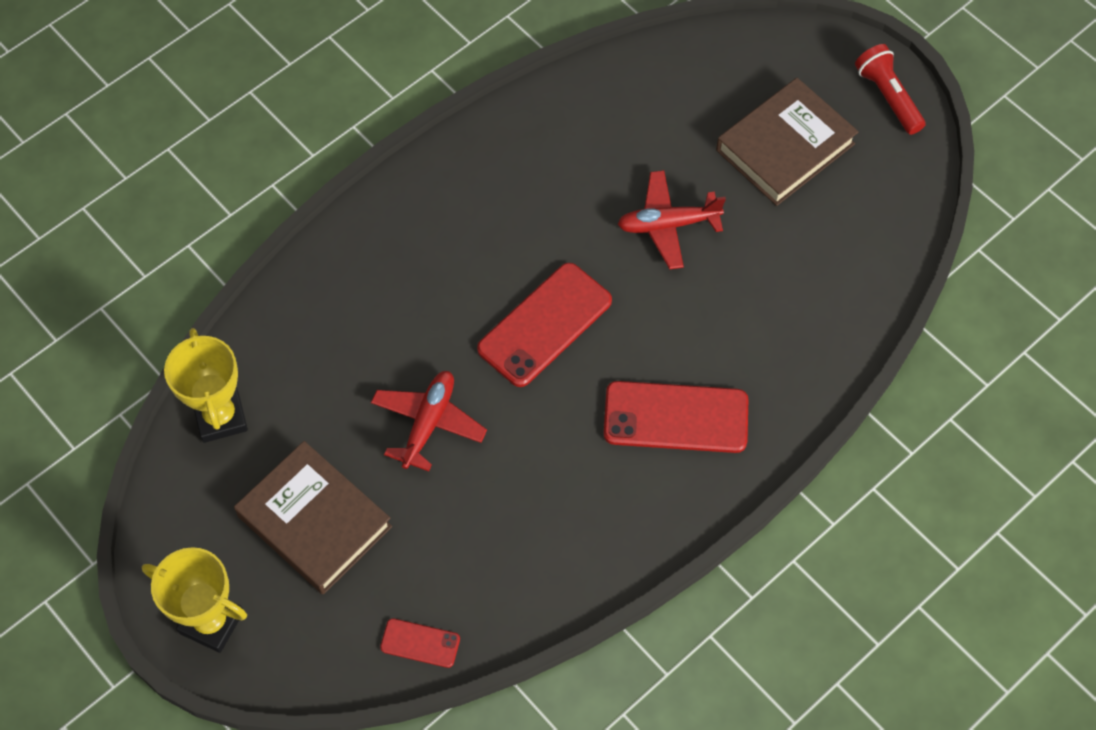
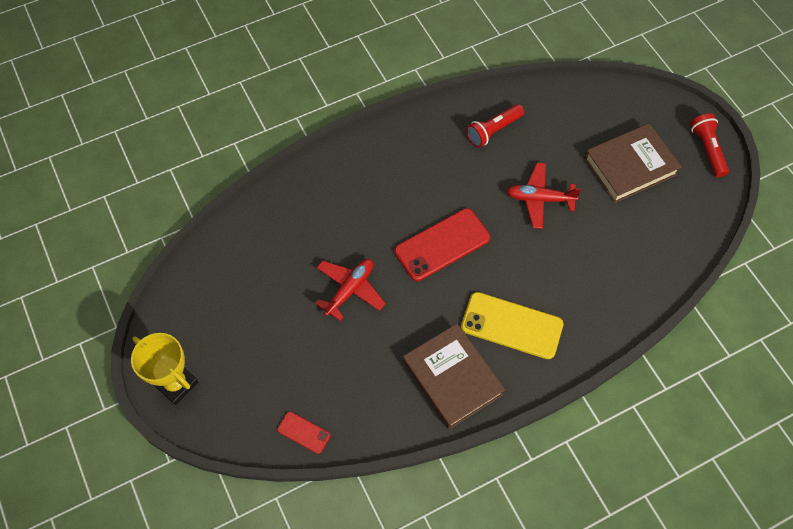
camera: 15 degrees right, 0 degrees up
(221, 417) = (221, 254): yellow trophy -> none
(314, 521) = (259, 335): brown book -> brown book (452, 378)
(573, 139) = (493, 131): none -> red flashlight
(676, 417) = (511, 325): red phone -> yellow phone

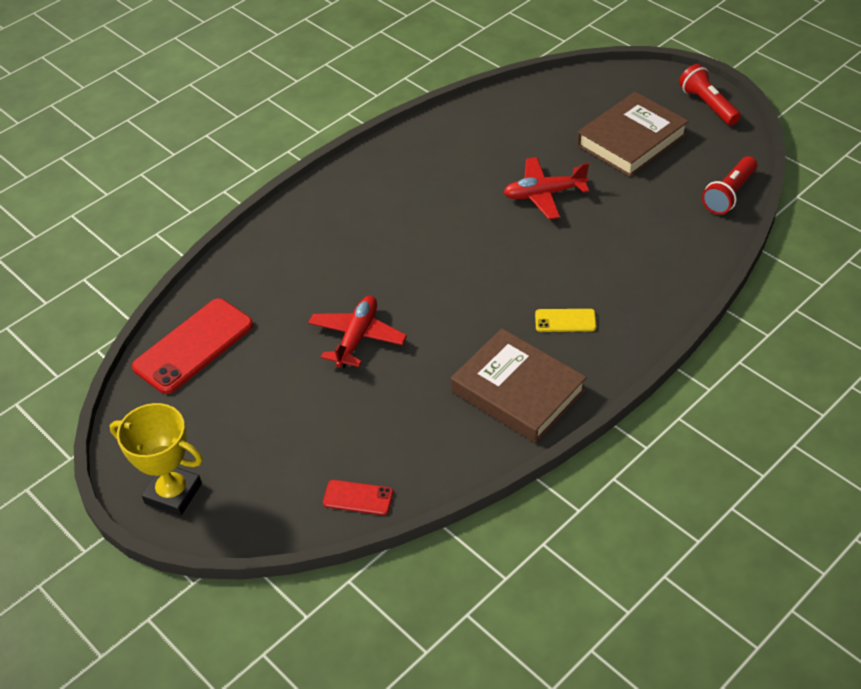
camera: 15 degrees left, 15 degrees down
(442, 244) = (450, 265): red phone -> red phone (193, 346)
(493, 131) = (463, 146): red flashlight -> red flashlight (729, 194)
(511, 325) = (565, 321): yellow phone -> yellow phone, size x0.50

